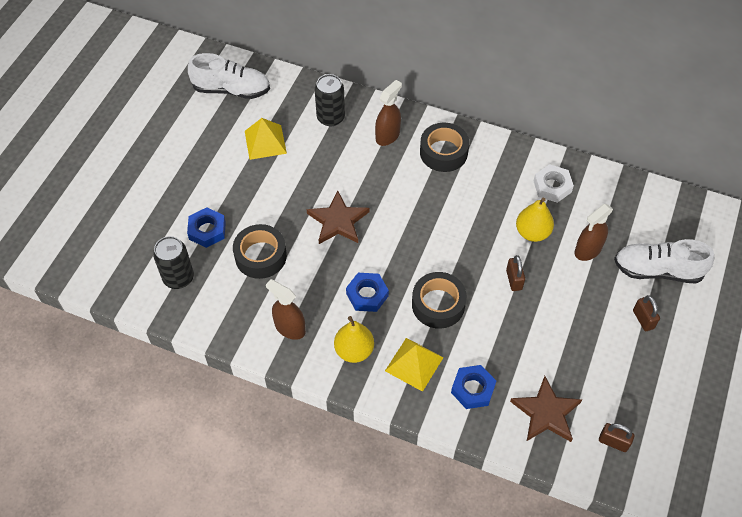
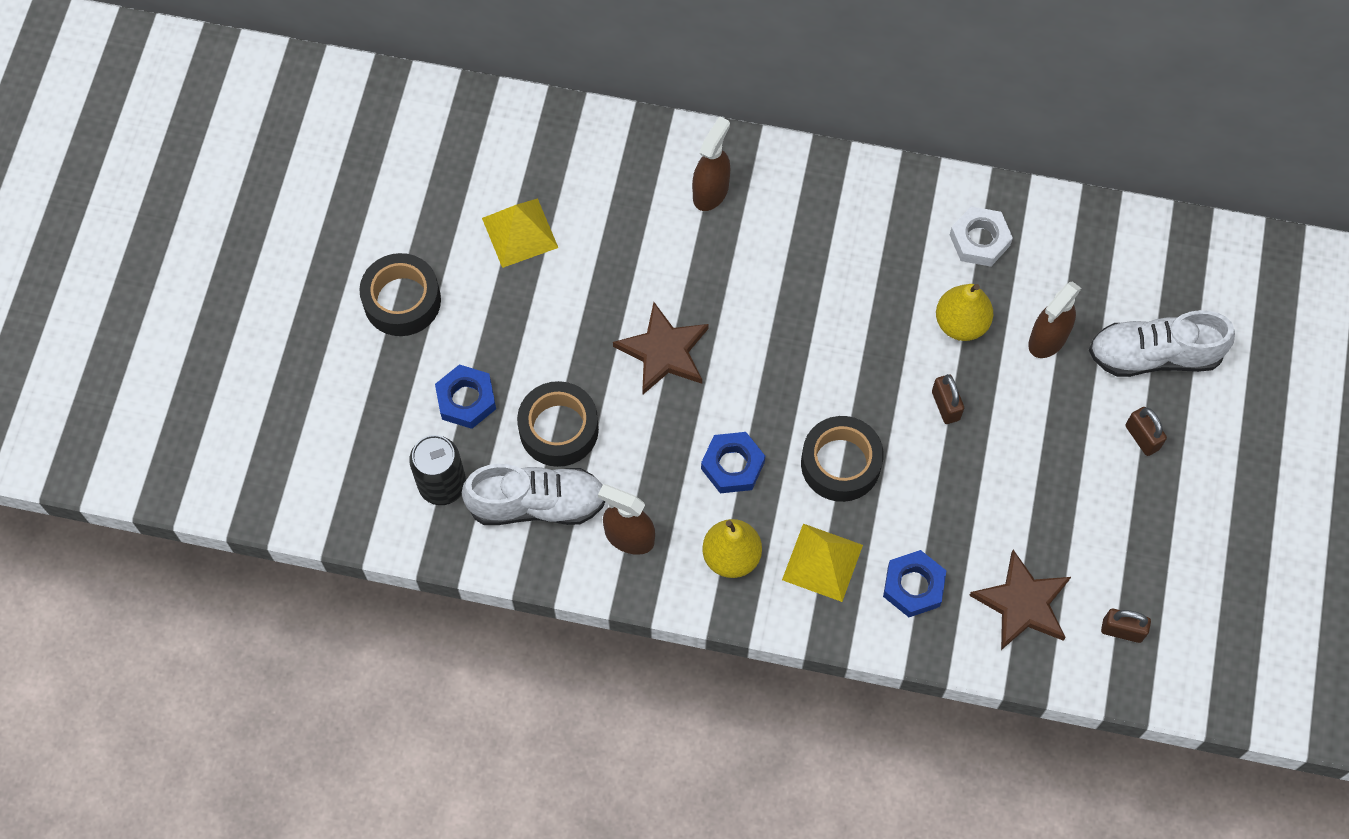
camera: 10 degrees left, 10 degrees up
(232, 90) = (443, 146): white shoe -> white shoe (537, 504)
(330, 117) = (614, 172): black can -> none
(443, 152) = (803, 207): black tape -> black tape (402, 300)

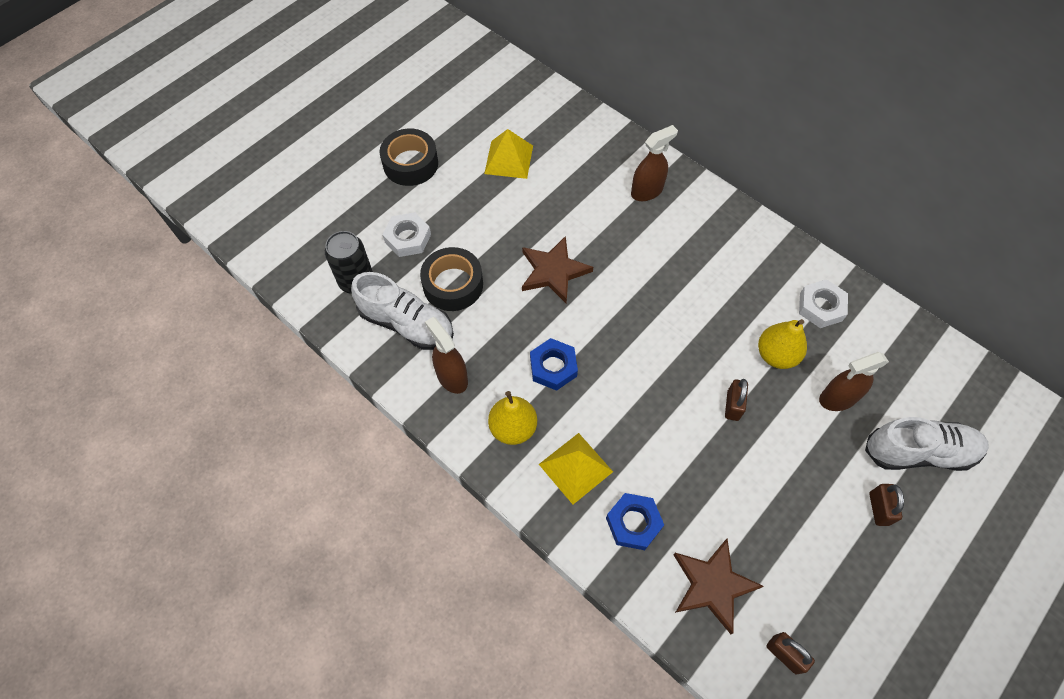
camera: 30 degrees right, 5 degrees down
(466, 400) = (408, 238): blue nut -> white nut
(840, 464) = (631, 406): black tape -> none
(1153, 355) = (919, 452): white shoe -> white shoe turned 150 degrees clockwise

